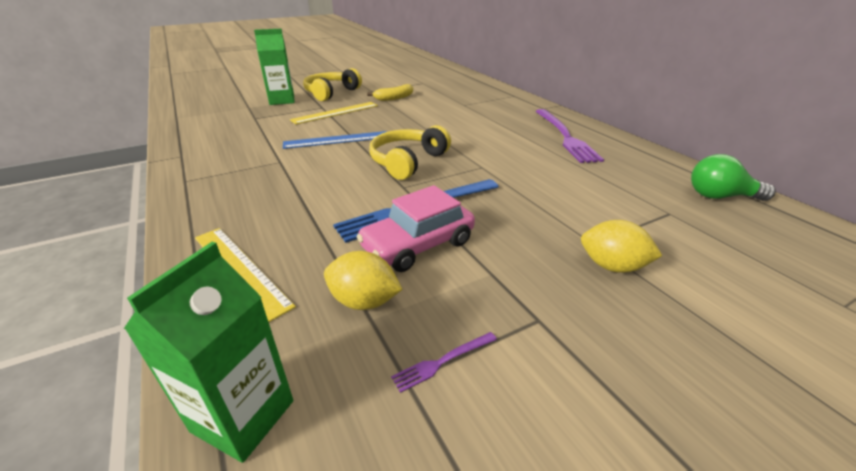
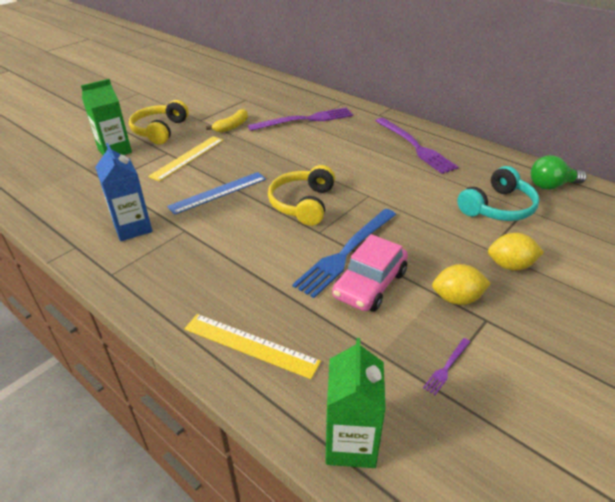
camera: 20 degrees left, 5 degrees up
(239, 151) = (133, 228): none -> blue carton
(364, 301) = (365, 342): yellow lemon -> yellow lemon (457, 298)
(465, 102) = (305, 120): none -> purple fork
(631, 204) = (497, 207): none -> turquoise headphones

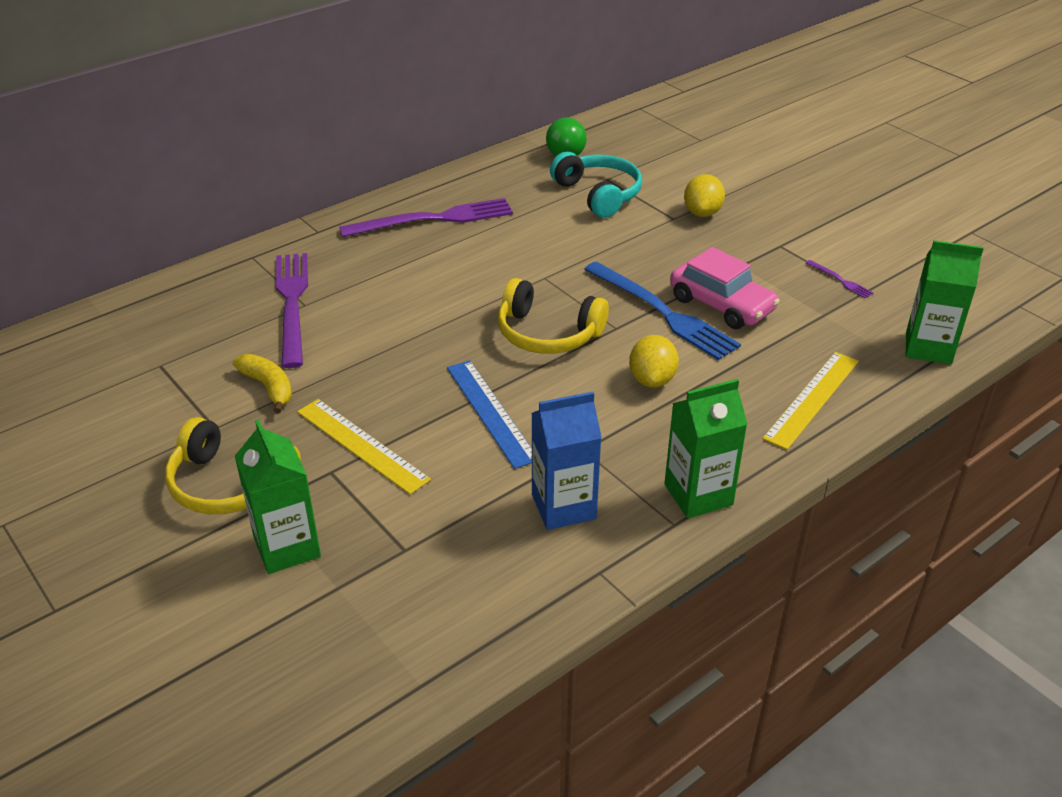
camera: 80 degrees left, 0 degrees up
(137, 283) = (698, 494): none -> green carton
(457, 298) = (749, 255): yellow lemon -> yellow lemon (652, 380)

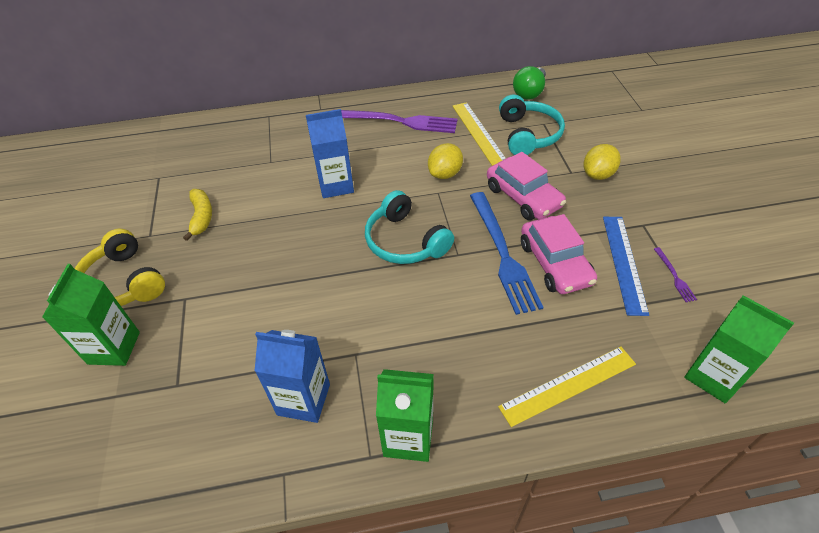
camera: 30 degrees right, 10 degrees up
(292, 304) = (264, 158): purple fork -> none
(361, 445) = (218, 285): yellow ruler -> yellow ruler (478, 132)
(415, 305) = (336, 185): none -> blue carton
(490, 412) = (317, 293): blue ruler -> blue ruler (624, 263)
(547, 333) = (405, 241): yellow headphones -> turquoise headphones
(642, 255) = (523, 197): none -> pink car
(652, 380) = (451, 312): yellow lemon -> yellow lemon (445, 174)

